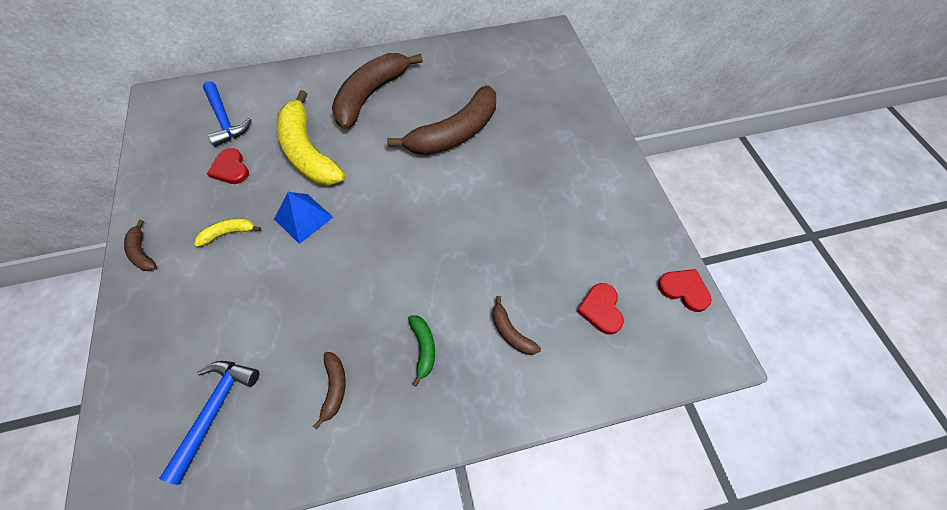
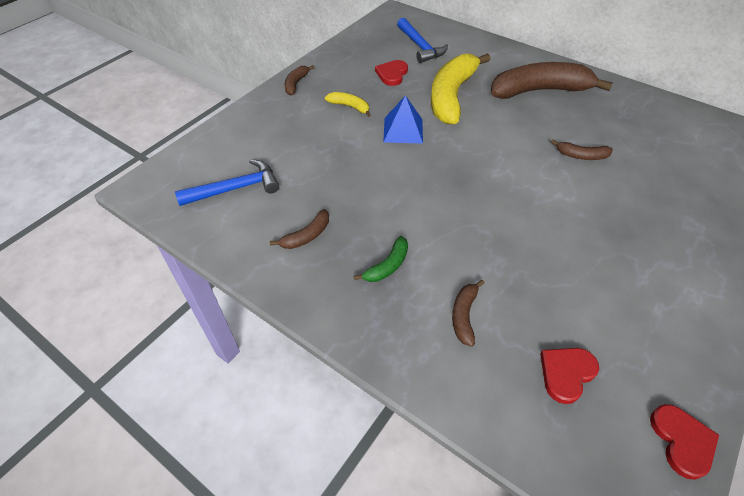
camera: 50 degrees right, 10 degrees down
(224, 120) = (420, 46): blue hammer -> blue hammer turned 45 degrees counterclockwise
(455, 133) = (581, 156): brown banana -> brown banana, size x0.44

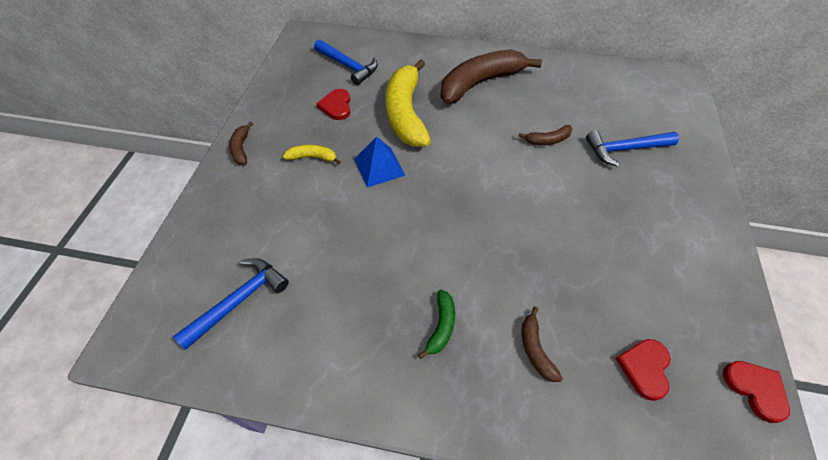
camera: 25 degrees left, 5 degrees up
(306, 236) = (345, 326): brown banana -> none
(663, 188) = (625, 149): none -> blue hammer

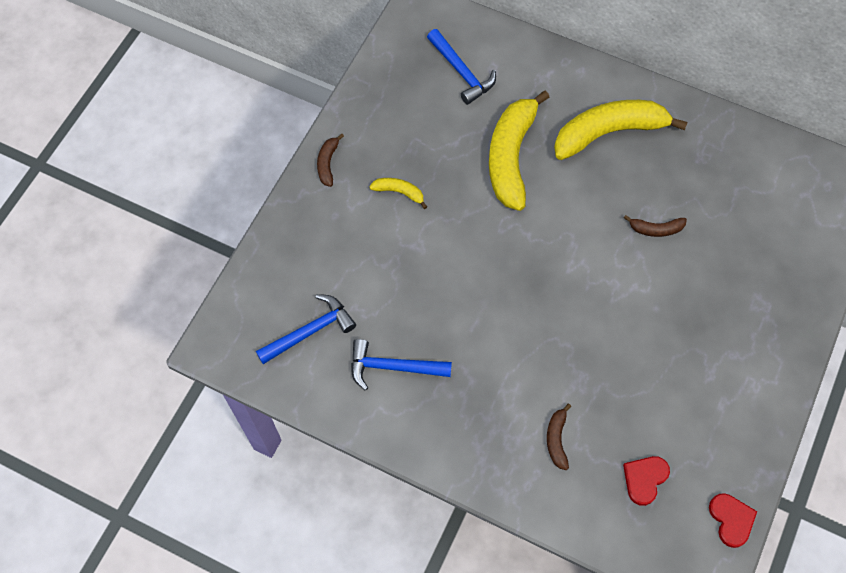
camera: 15 degrees right, 10 degrees up
(336, 106) = (436, 129): red heart -> none
(379, 167) = (465, 220): blue pyramid -> none
(441, 326) = (481, 399): green banana -> none
(480, 83) = (609, 132): brown banana -> yellow banana
(625, 149) = (736, 261): blue hammer -> blue hammer (393, 367)

